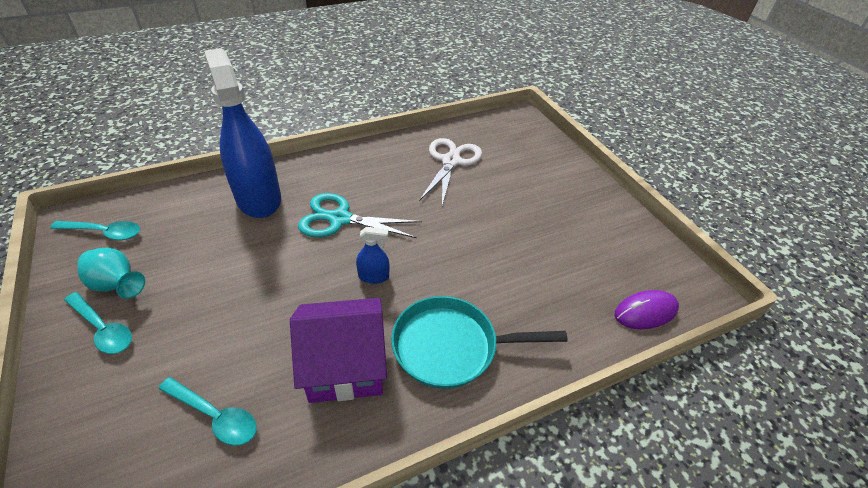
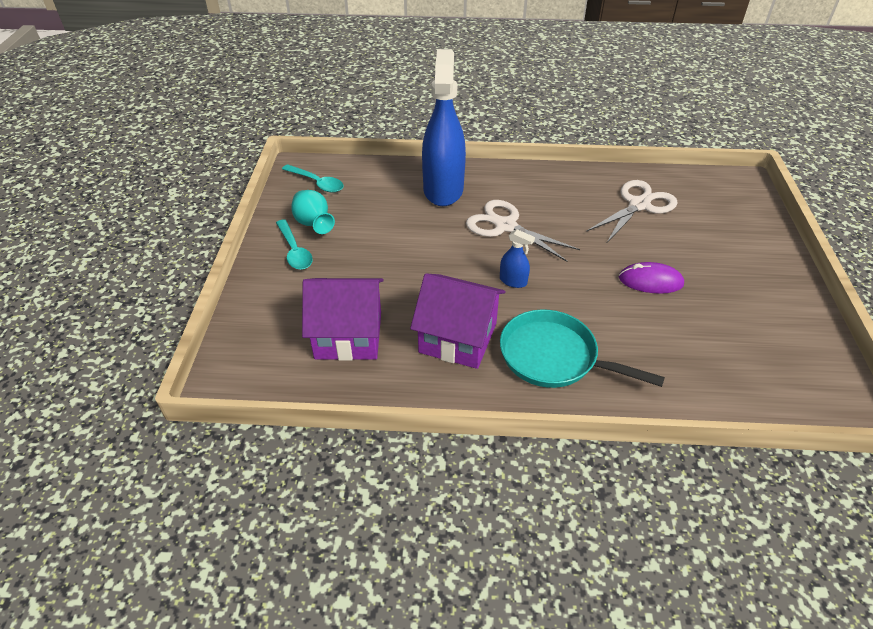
camera: 30 degrees right, 0 degrees up
(215, 416) = (348, 335): turquoise spoon -> purple house
(340, 219) = (505, 226): turquoise scissors -> white scissors
(645, 312) = (769, 399): purple mouse -> purple mouse (650, 281)

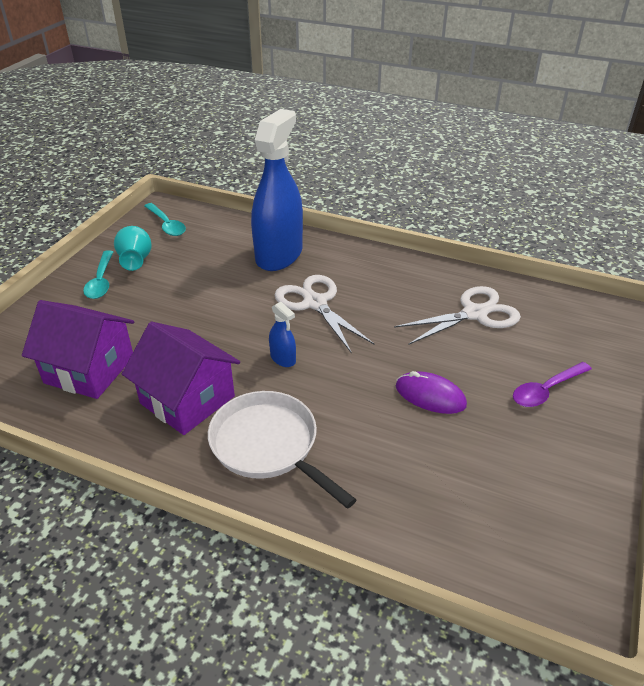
camera: 20 degrees right, 5 degrees down
(554, 357) = (268, 446): turquoise pan -> white pan
(731, 254) = (546, 390): none -> purple spoon

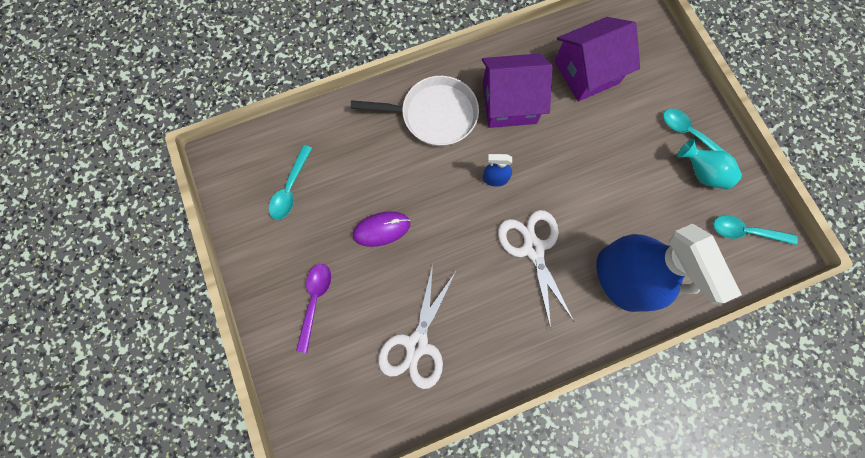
camera: 135 degrees right, 35 degrees up
(315, 303) = (533, 248): white scissors -> white scissors turned 120 degrees counterclockwise
(500, 497) = (290, 188): none -> turquoise spoon

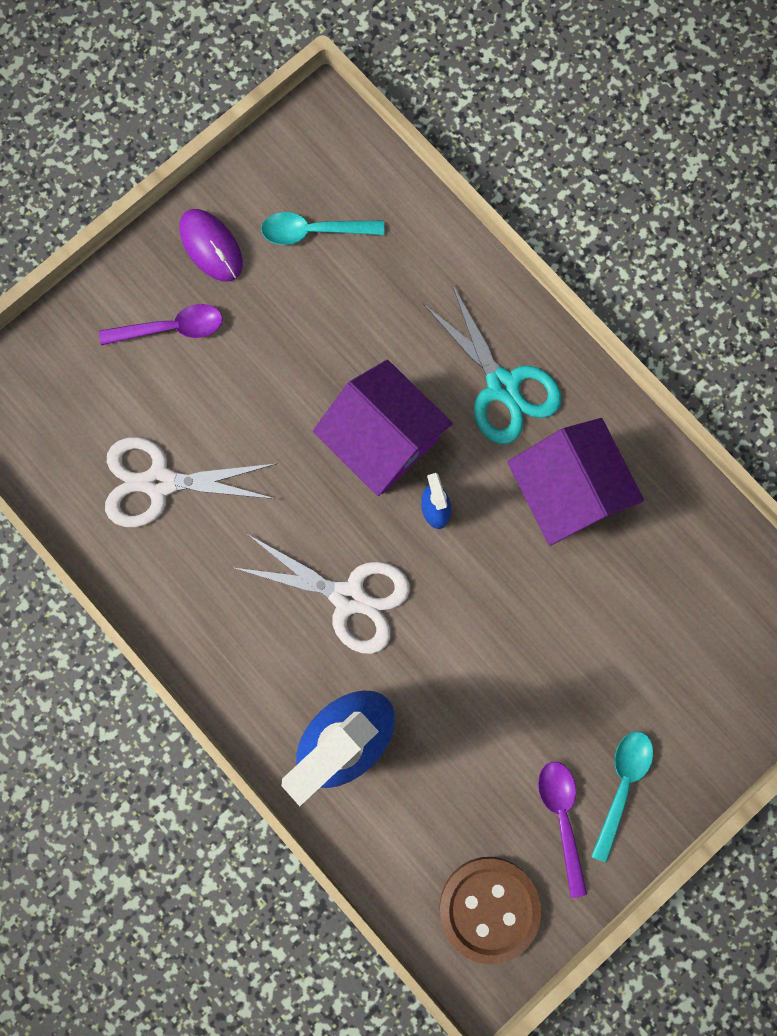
camera: 70 degrees right, 5 degrees up
(381, 229) = (300, 377): purple mouse -> purple mouse (211, 246)
(434, 115) = (502, 386): white pan -> turquoise scissors
(533, 248) = (349, 597): white scissors -> white scissors turned 60 degrees clockwise
(586, 72) = (667, 593): purple house -> purple house (382, 439)
(701, 172) = (562, 817): turquoise vase -> purple spoon
(745, 232) = (489, 908): turquoise spoon -> brown button

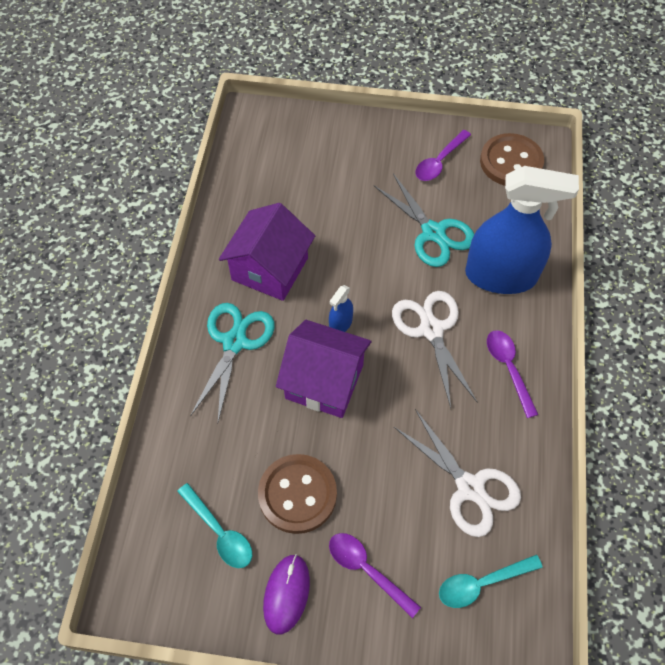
camera: 130 degrees left, 20 degrees down
(238, 635) = (508, 368): none -> purple spoon
(290, 323) = (297, 494): none -> brown button
(382, 439) = (324, 381): purple house -> purple house turned 75 degrees counterclockwise
(466, 713) = (433, 233): none -> turquoise scissors
(622, 785) = (399, 149): turquoise spoon -> turquoise spoon (482, 583)

